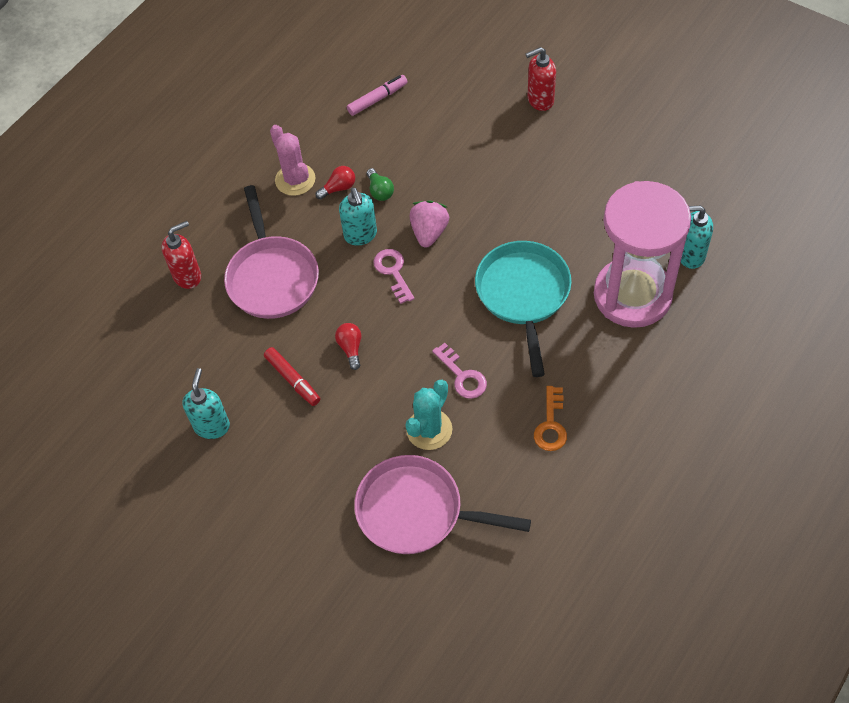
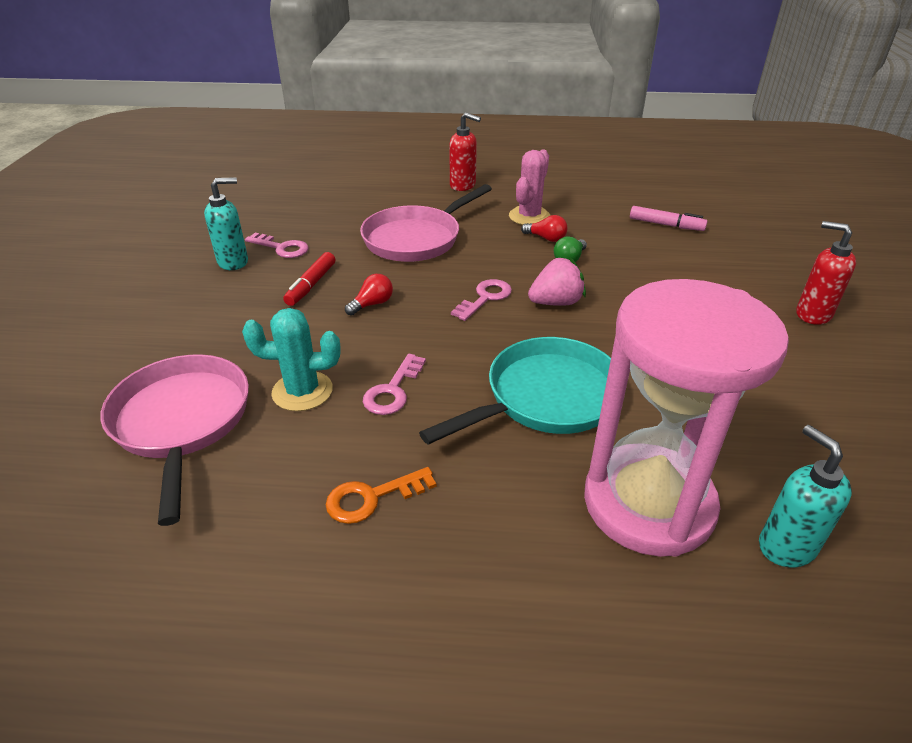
camera: 55 degrees right, 20 degrees down
(187, 276) = (382, 204): red soap dispenser -> red soap dispenser (463, 185)
(213, 382) = (282, 248): none -> pink key
(360, 235) = (508, 266): turquoise soap dispenser -> none

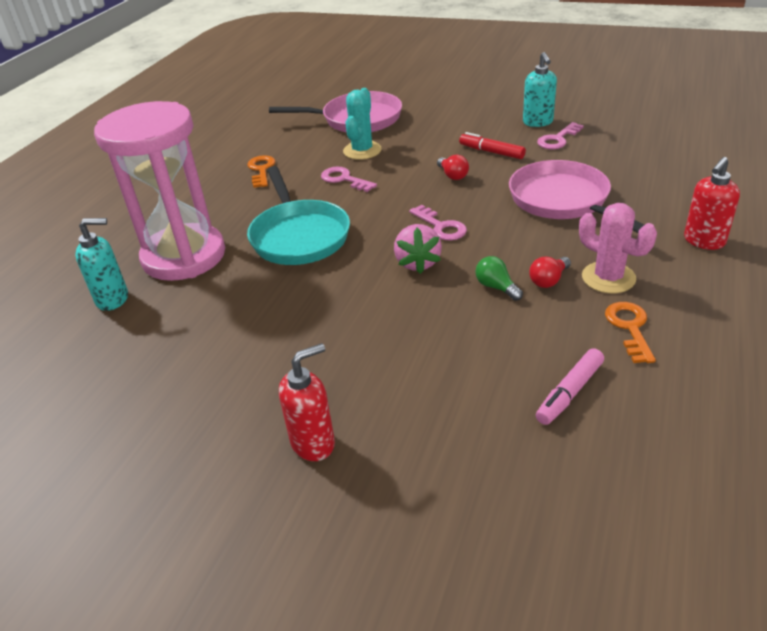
camera: 110 degrees right, 0 degrees up
(584, 208) = (629, 328): none -> orange key

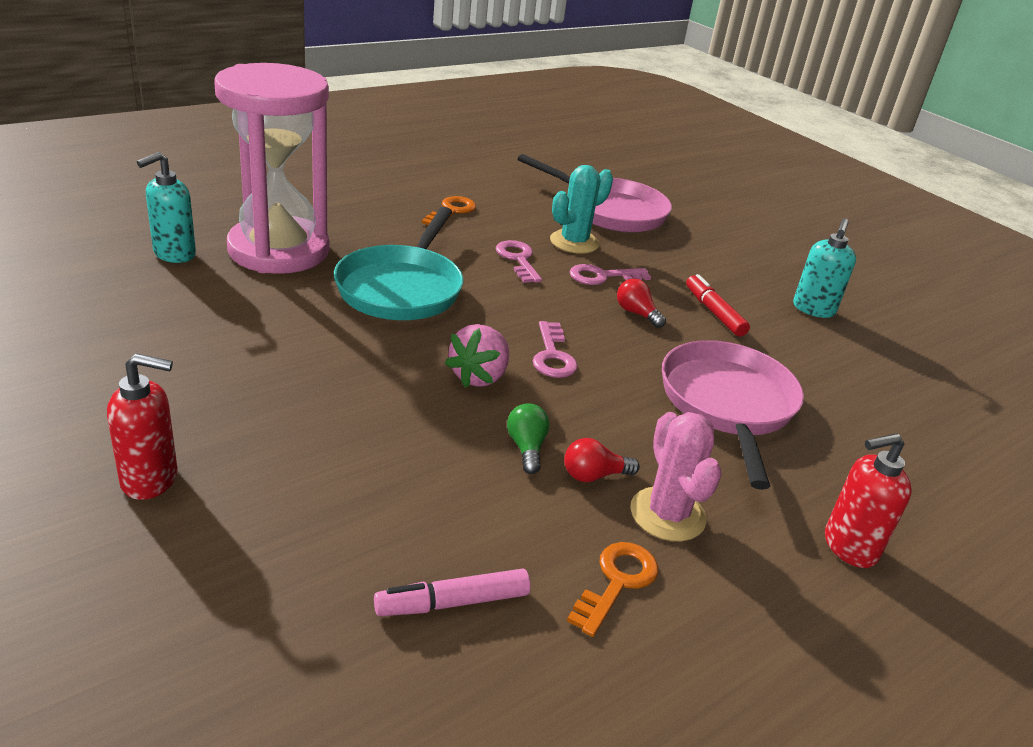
camera: 25 degrees right, 5 degrees down
(113, 299) = (174, 254): turquoise soap dispenser -> turquoise soap dispenser turned 105 degrees clockwise
(453, 175) = (636, 313): red light bulb -> red light bulb turned 135 degrees clockwise
(558, 139) = (813, 338): pink key -> pink key (602, 276)

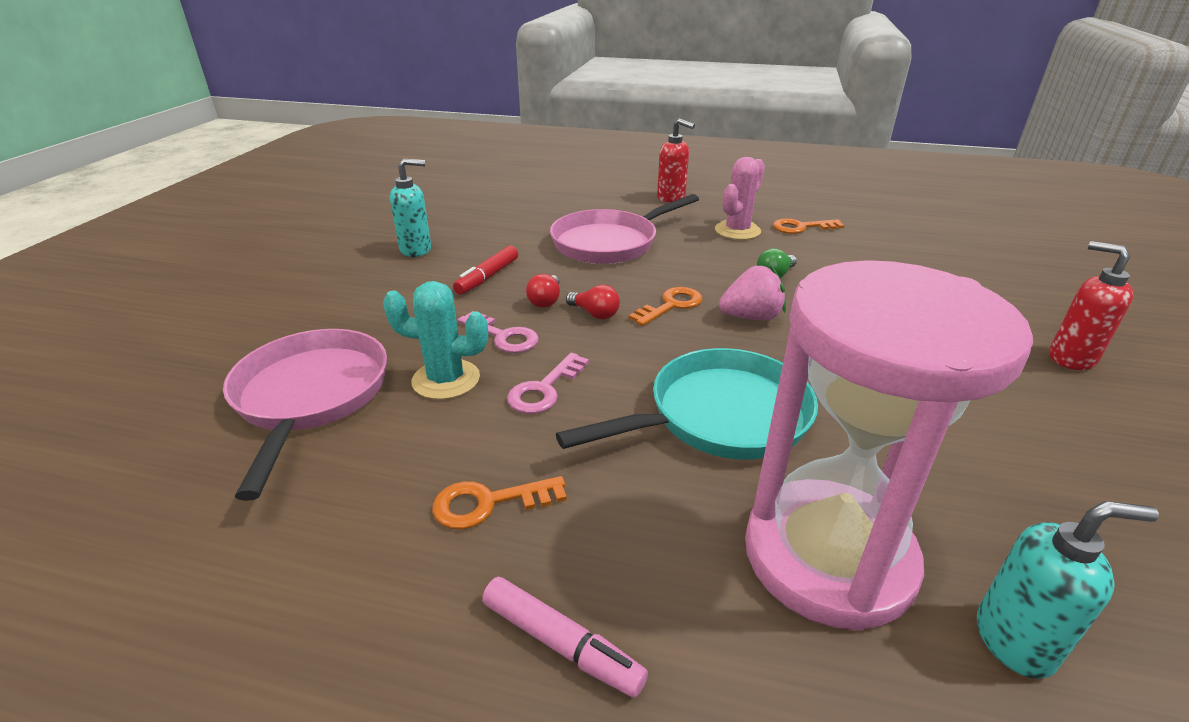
camera: 125 degrees left, 0 degrees up
(453, 603) = (893, 250): pink marker -> pink marker (561, 643)
(553, 356) = (671, 305): pink key -> orange key
(594, 475) = (752, 253): red light bulb -> red light bulb (595, 314)

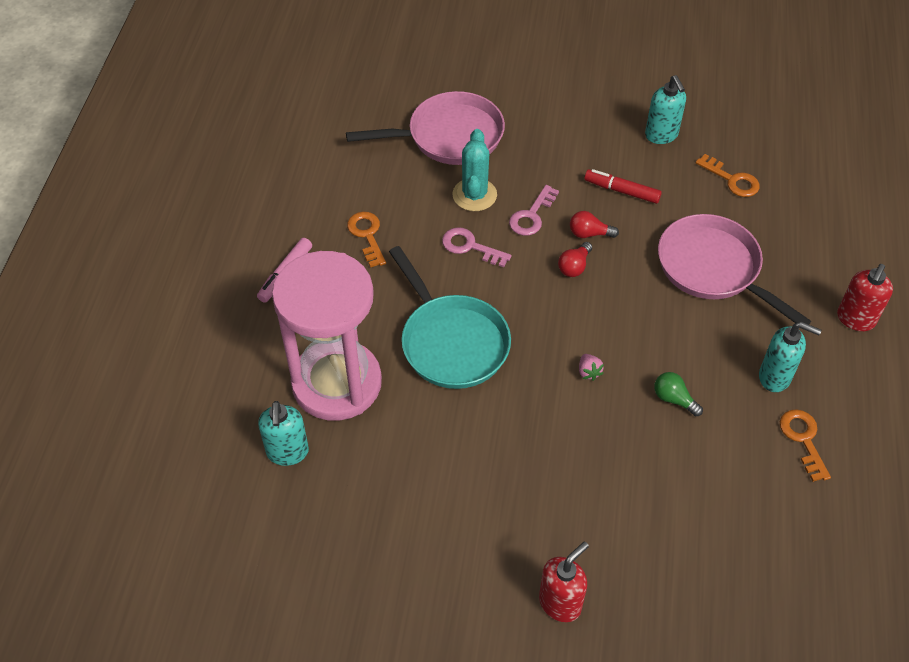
camera: 85 degrees right, 20 degrees up
(671, 305) = (598, 317): orange key -> orange key (732, 180)
(737, 231) = (775, 377): pink cactus -> turquoise soap dispenser
(751, 317) = (588, 372): pink strawberry -> pink strawberry, size x0.53

